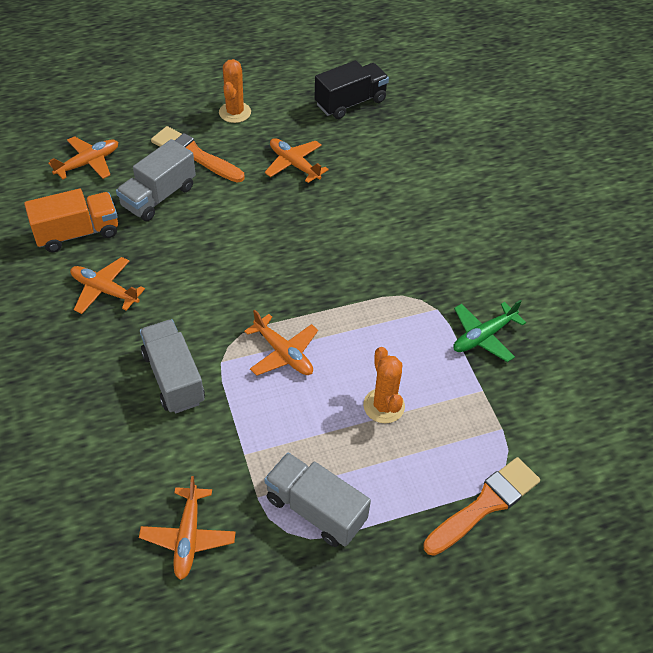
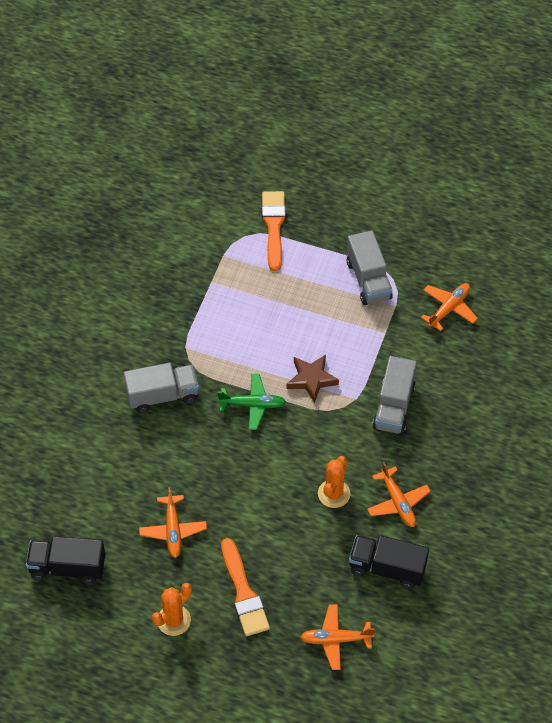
camera: 140 degrees left, 5 degrees up
(77, 233) = (387, 568): orange truck -> black truck
(158, 196) = (302, 565): grey truck -> grey truck (162, 395)
(283, 353) = (311, 379): orange plane -> brown star
(384, 406) = (279, 309): orange cactus -> orange cactus (334, 494)
(483, 336) = (175, 311): green plane -> green plane (253, 405)
(485, 504) = (274, 226): orange brush -> orange brush turned 90 degrees clockwise

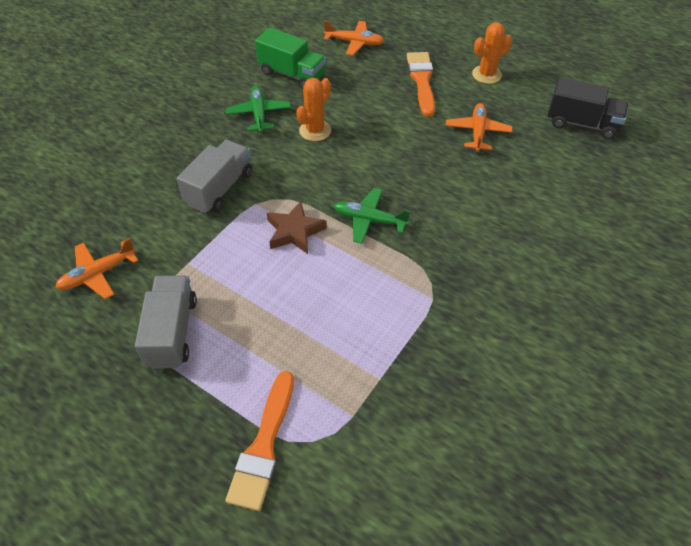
camera: 165 degrees left, 5 degrees down
(162, 395) = (470, 250): grey truck -> none
(387, 568) = (292, 74): black truck -> green truck
(398, 502) = (259, 114): orange plane -> green plane

